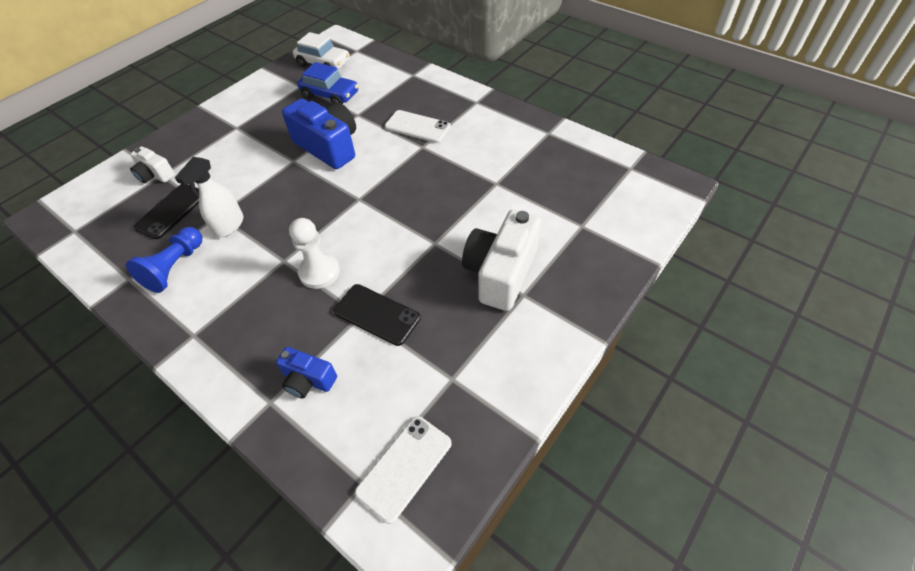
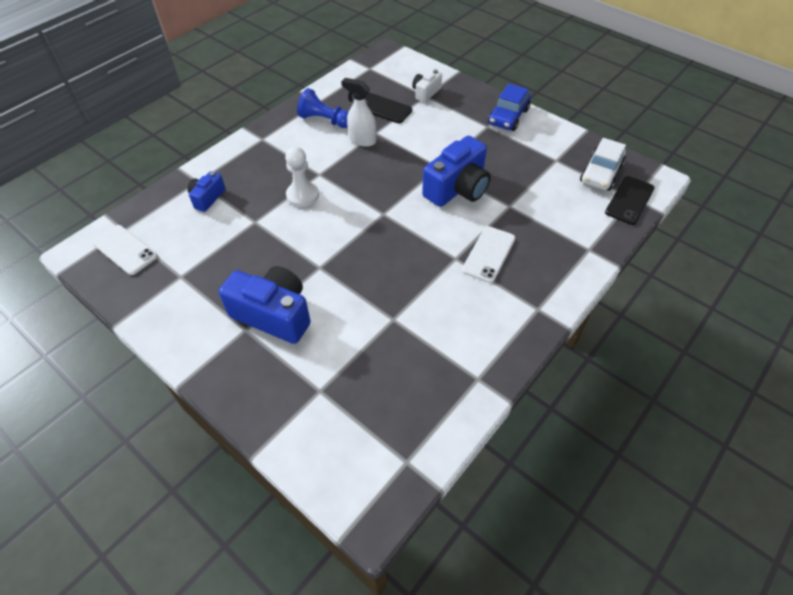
camera: 90 degrees right, 0 degrees up
(330, 95) = (542, 183): blue car -> blue car (508, 117)
(377, 314) = (252, 231): black phone -> black phone (629, 200)
(501, 273) = (274, 314): white camera -> blue camera

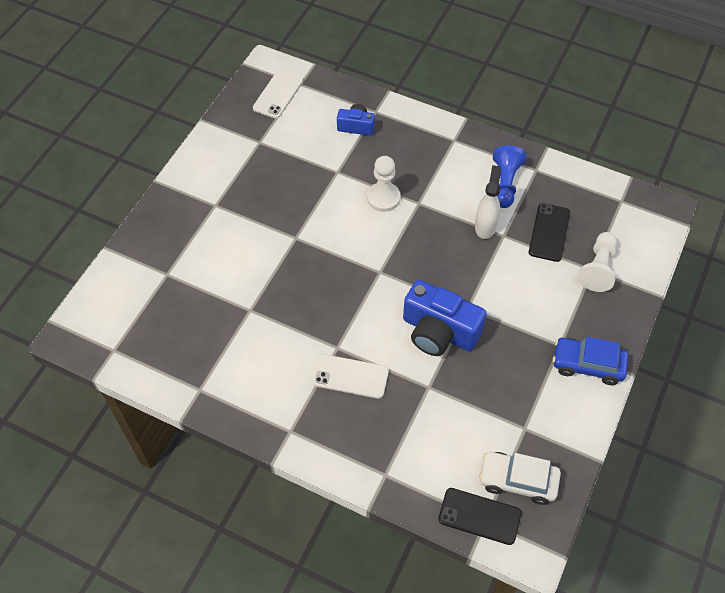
camera: 75 degrees right, 5 degrees up
(274, 314) = (234, 219): blue camera -> none
(426, 93) = (598, 268): white camera -> white pawn

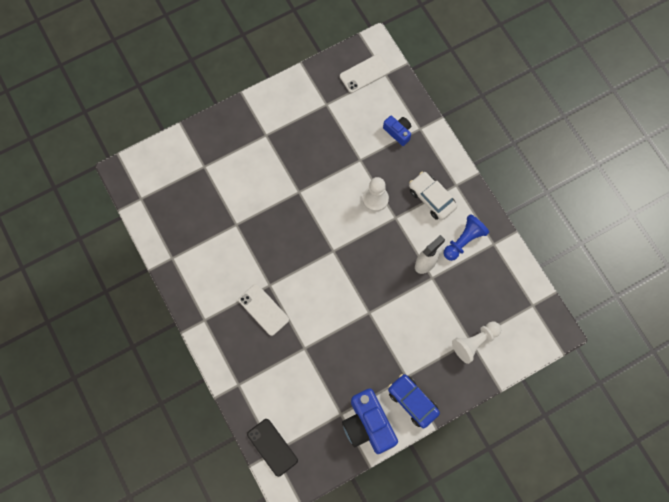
camera: 35 degrees right, 15 degrees up
(439, 331) = (338, 316): blue camera -> blue camera (368, 425)
(518, 481) = (311, 442): white car -> white car (431, 198)
(549, 232) = (464, 295): black phone -> none

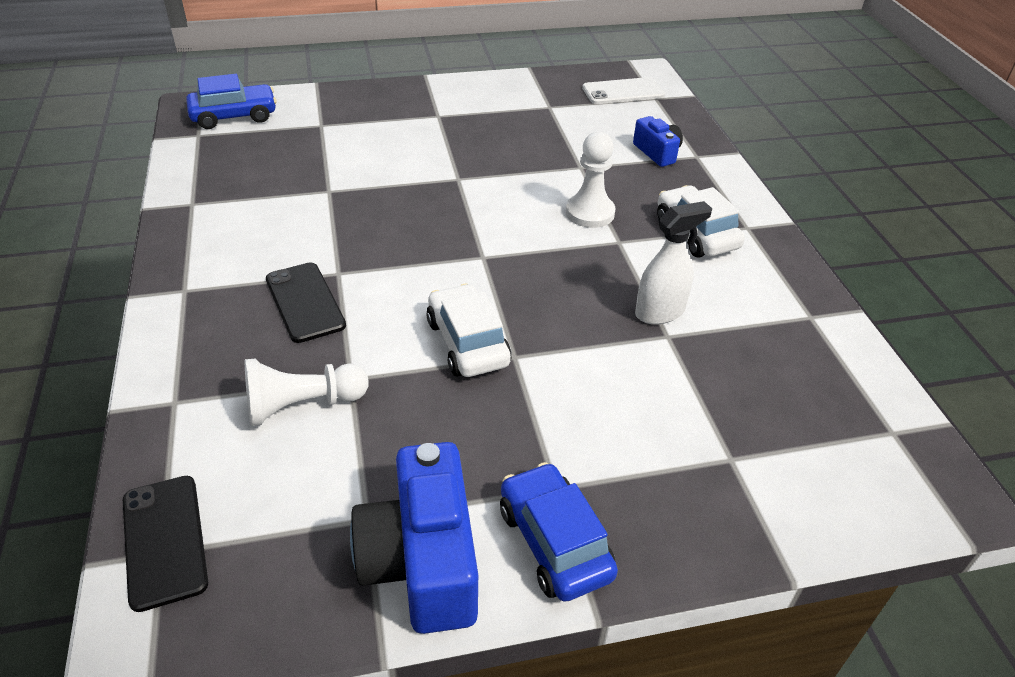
camera: 15 degrees right, 30 degrees down
(151, 174) = (234, 116): none -> blue car
(263, 309) = (305, 302): white phone -> black phone
(346, 311) = (467, 343): none -> white car
(464, 241) = (748, 299): blue pawn -> none
(474, 342) = (741, 465): white pawn -> white pawn (302, 405)

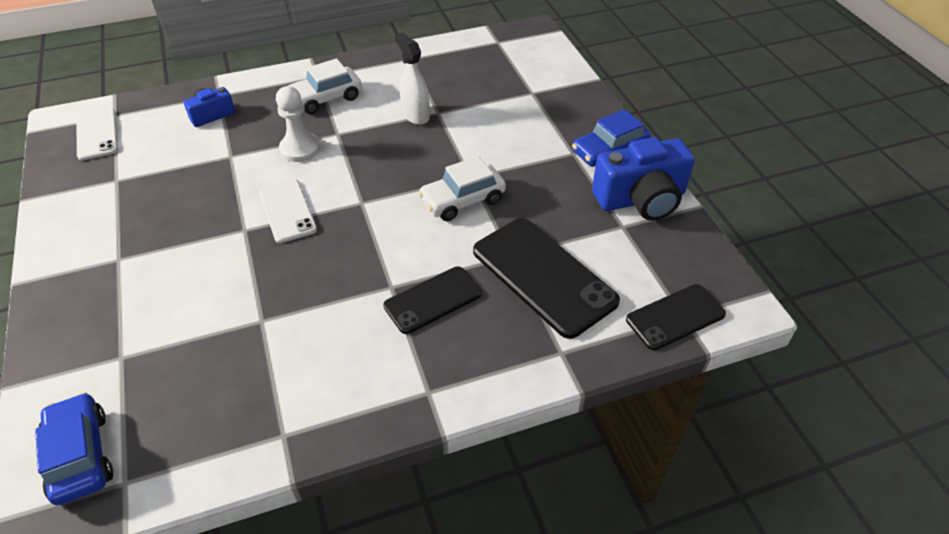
camera: 95 degrees left, 5 degrees up
(302, 405) = (543, 276): white pawn -> black phone
(481, 204) = (287, 210): none -> white phone

